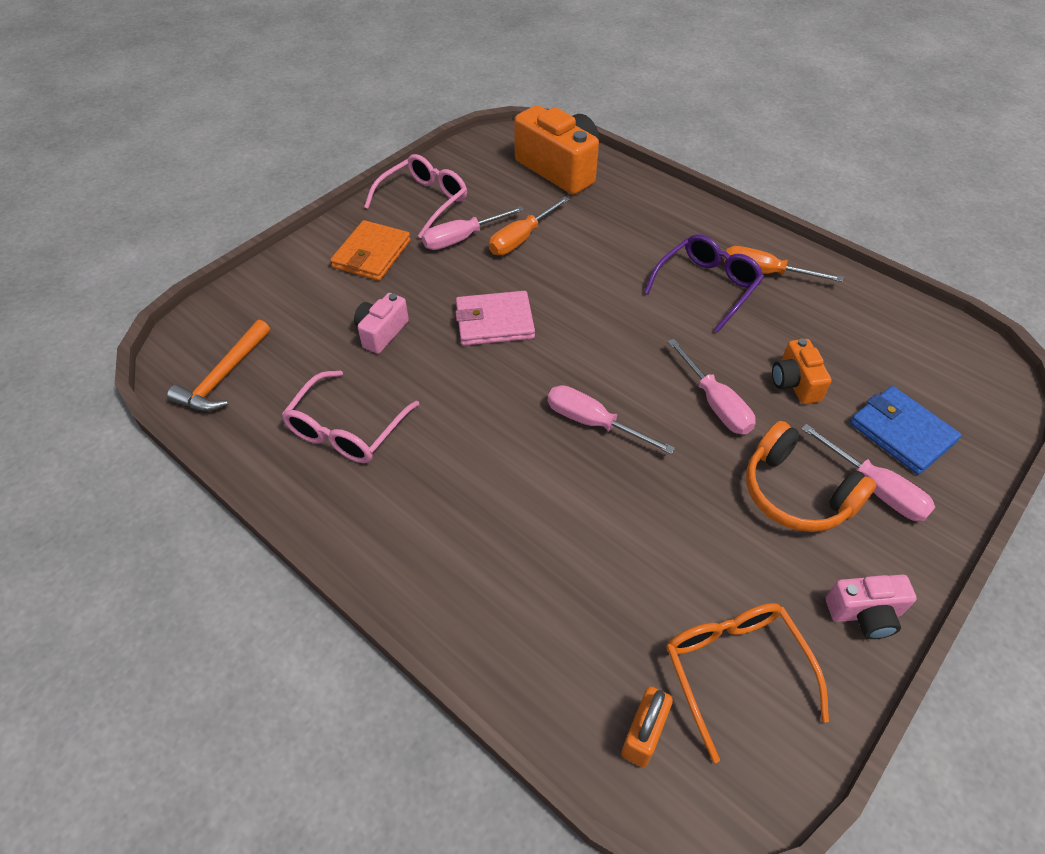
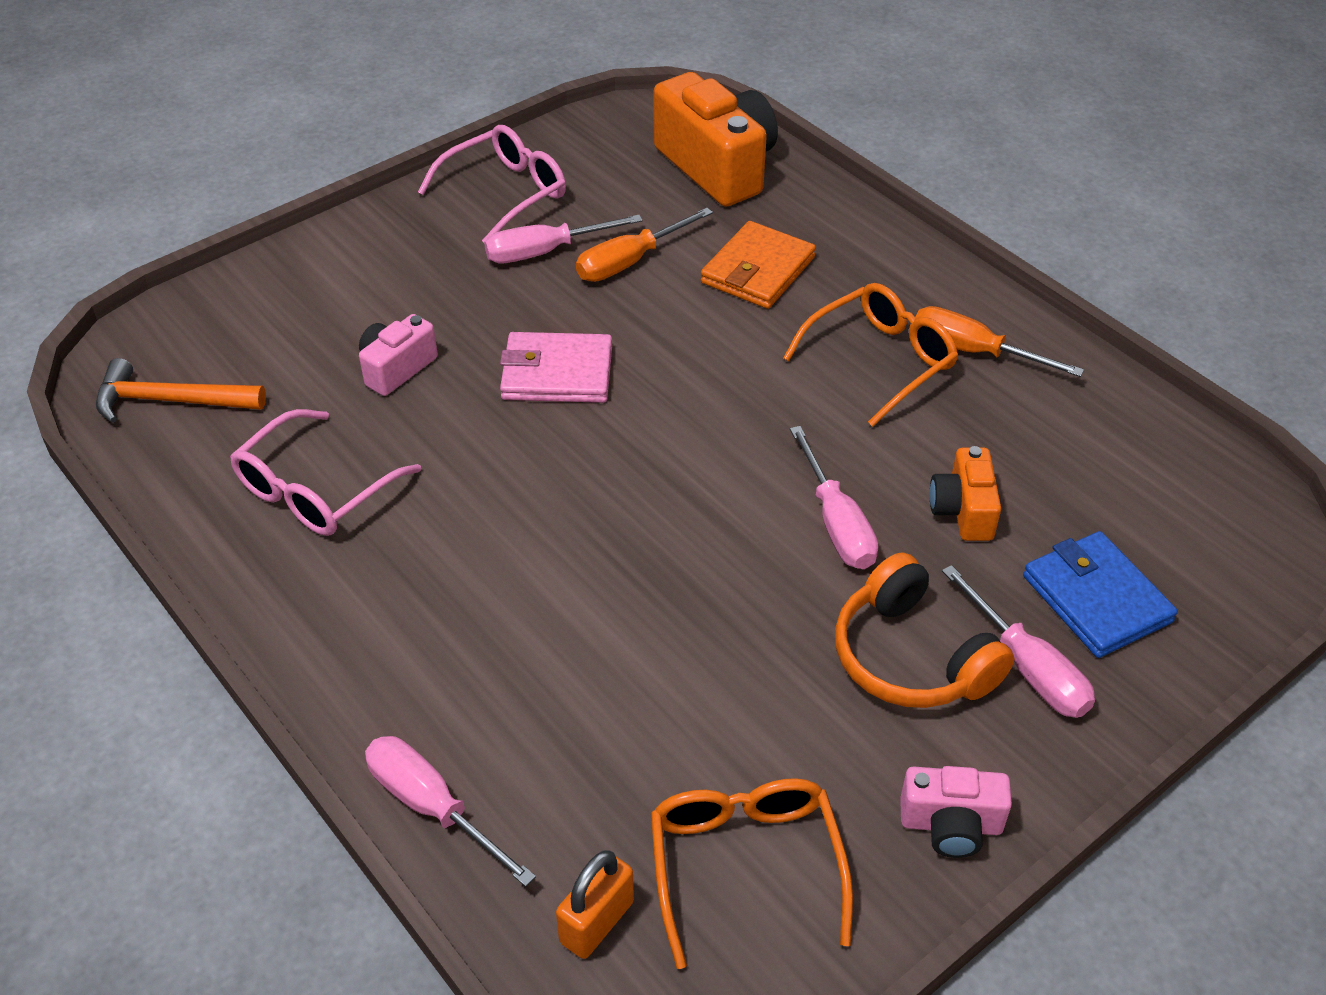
camera: 10 degrees right, 5 degrees down
(223, 376) = (170, 400): orange hammer -> orange hammer turned 60 degrees clockwise
(372, 254) = (412, 259): orange wallet -> orange wallet (758, 270)
(593, 423) = (654, 526): pink screwdriver -> pink screwdriver (432, 807)
(707, 287) = (880, 361): purple glasses -> orange glasses

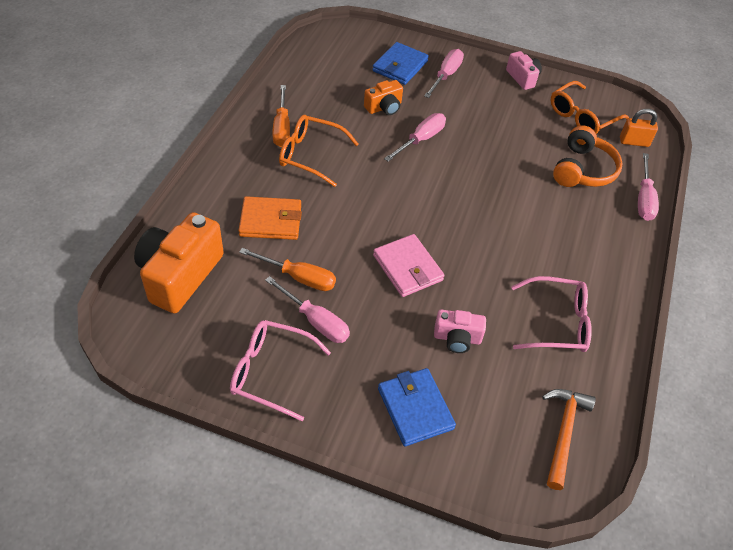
camera: 125 degrees left, 5 degrees up
(170, 400) = (564, 432): orange hammer -> orange hammer turned 135 degrees counterclockwise
(342, 286) = (415, 408): none -> blue wallet
(911, 657) = (467, 102): orange headphones -> orange headphones (583, 169)

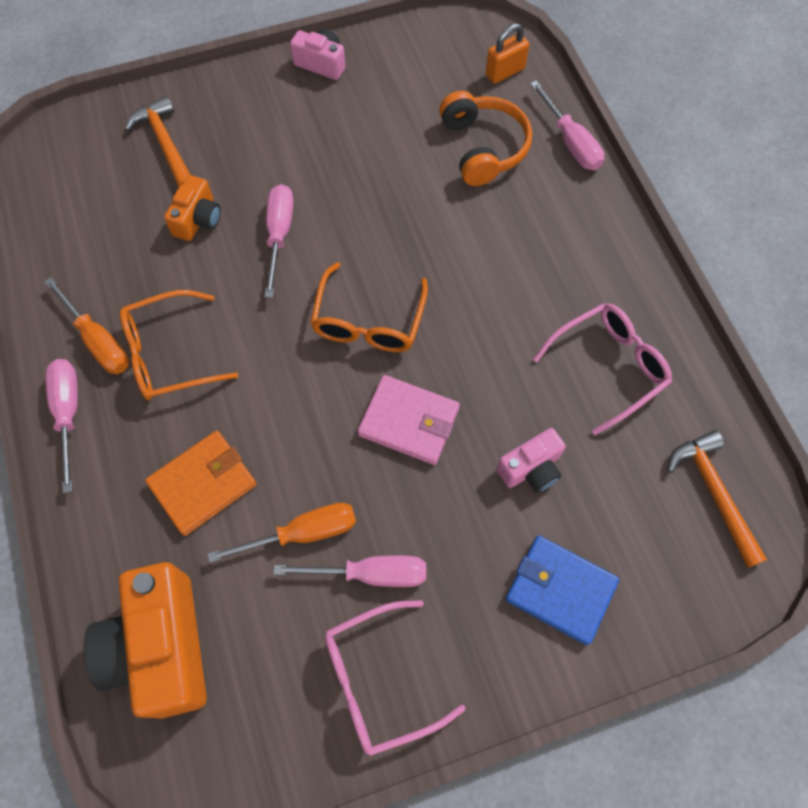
camera: 35 degrees left, 15 degrees up
(400, 66) = (166, 144): blue wallet -> orange hammer
(446, 75) = (231, 120): pink screwdriver -> pink screwdriver (68, 413)
(582, 116) = (427, 74): orange glasses -> orange glasses (368, 321)

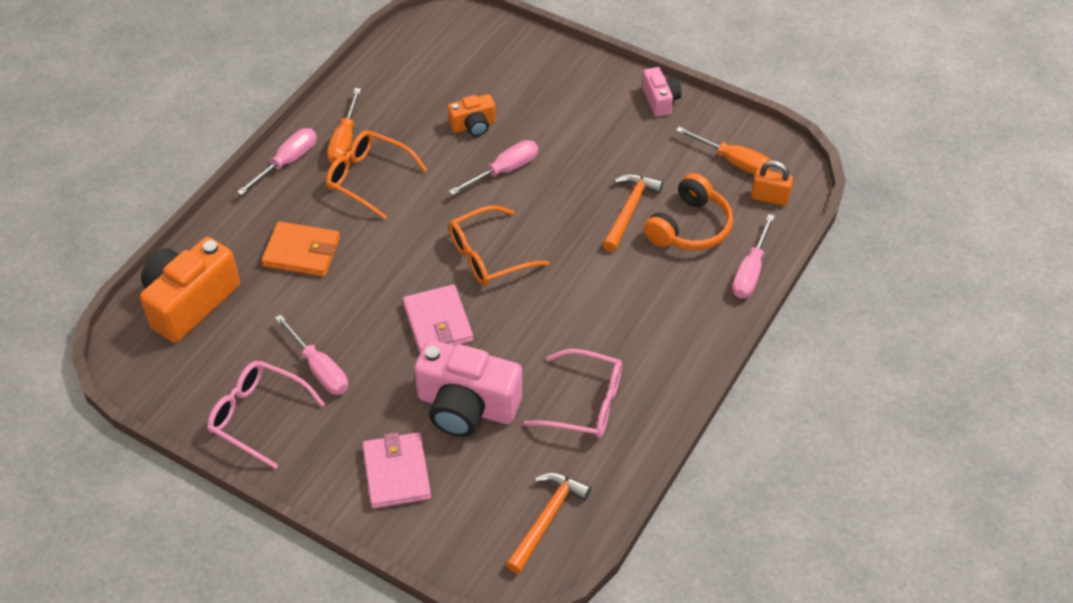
camera: 50 degrees right, 15 degrees down
(166, 144) = (510, 72): orange hammer -> orange hammer (629, 210)
(302, 533) = (315, 319): orange screwdriver -> orange screwdriver (733, 161)
(531, 469) = (466, 406): pink camera -> pink camera, size x1.91
(560, 590) = (396, 473): blue wallet -> pink wallet

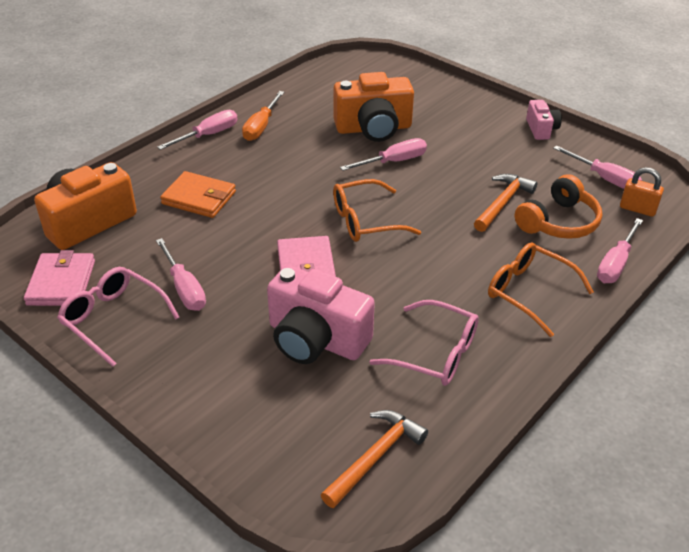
camera: 10 degrees right, 10 degrees down
(368, 178) = (273, 153): orange glasses -> orange glasses (529, 292)
(396, 473) = (230, 388): pink wallet -> pink wallet (61, 283)
(473, 125) = (373, 128): orange camera -> orange camera, size x1.91
(733, 161) = (604, 178): orange screwdriver -> pink screwdriver

